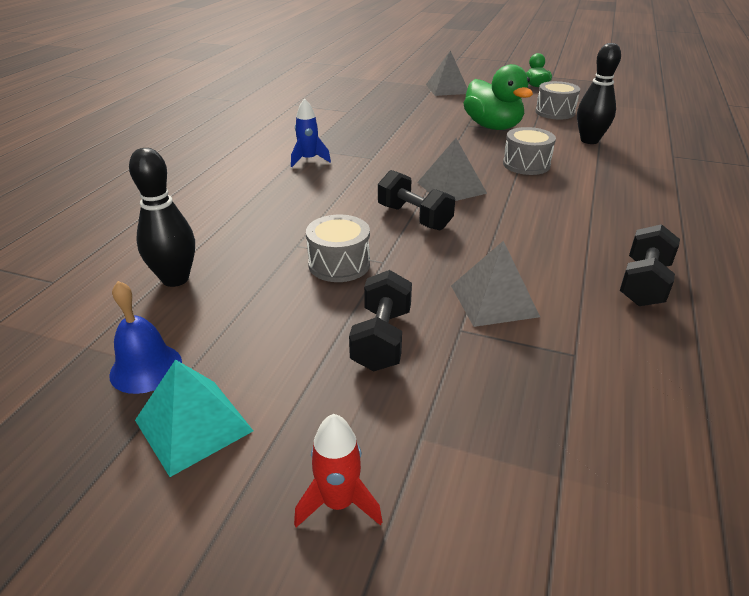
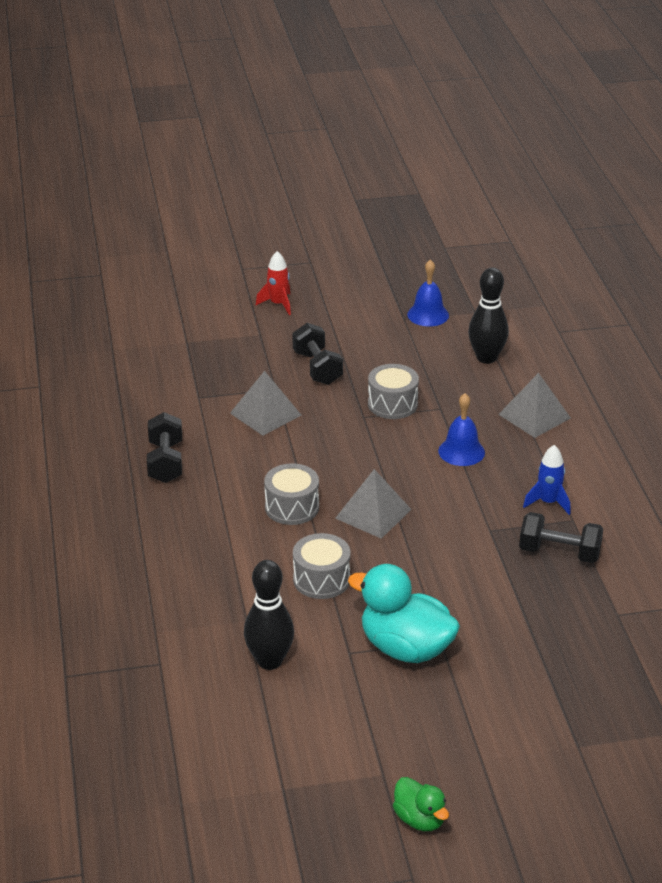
camera: 150 degrees right, 0 degrees up
(193, 425) = (371, 305): turquoise pyramid -> none
(327, 206) = (461, 451): none -> blue bell
(414, 217) = (377, 465): black dumbbell -> black dumbbell (559, 553)
(447, 89) = (549, 743): grey pyramid -> grey pyramid (534, 416)
(493, 127) = (405, 648): green duck -> turquoise duck
(555, 112) = (345, 726): grey drum -> grey drum (292, 507)

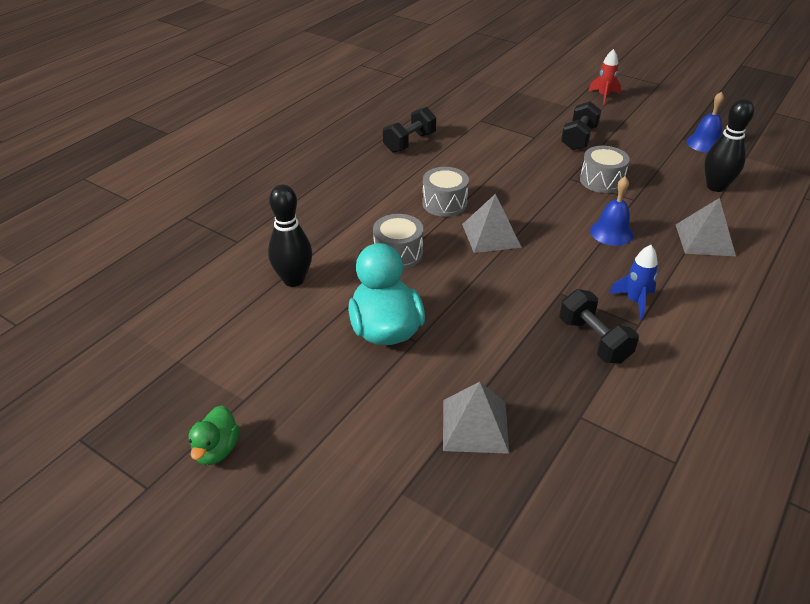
camera: 45 degrees right, 5 degrees up
(265, 414) = (507, 147): grey pyramid -> grey pyramid (475, 425)

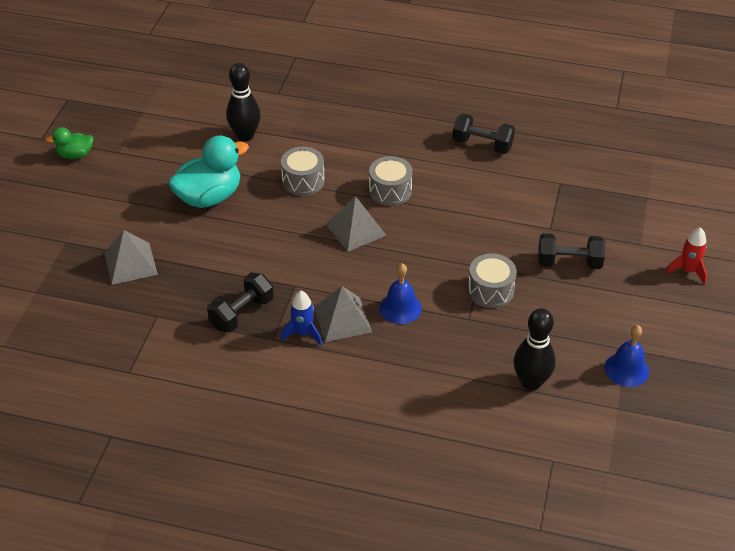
camera: 70 degrees right, 5 degrees up
(705, 240) = (422, 377): grey pyramid -> grey pyramid (342, 319)

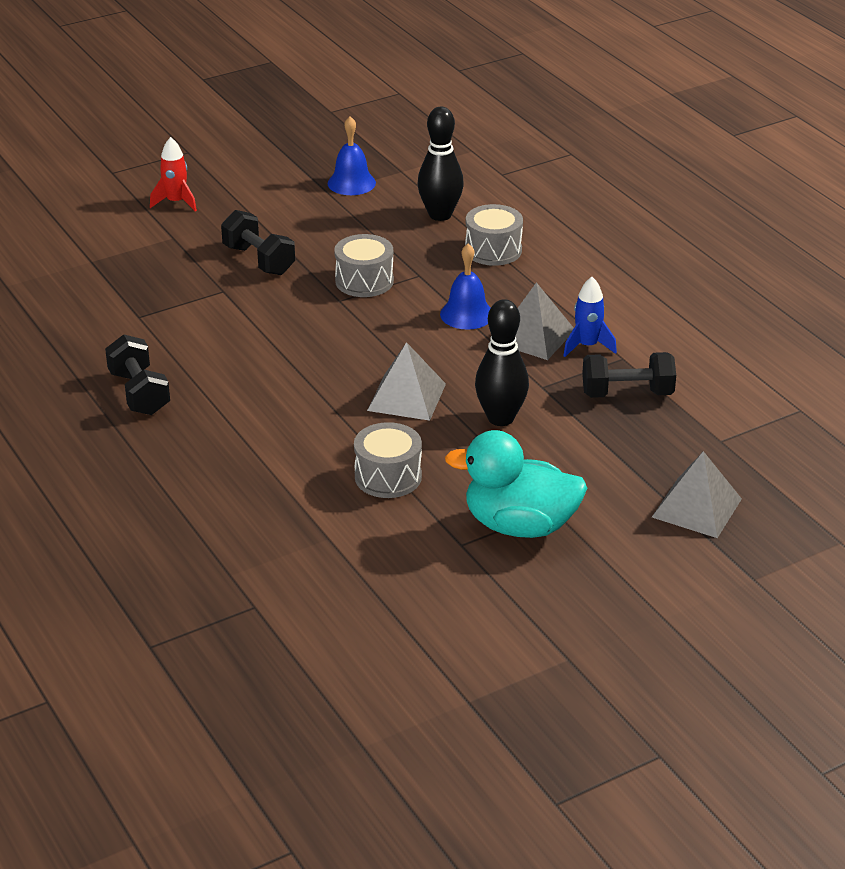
camera: 135 degrees left, 10 degrees down
(75, 155) = (633, 694): green duck -> none
(245, 136) = (378, 574): black bowling pin -> black bowling pin (500, 418)
(390, 191) = (312, 410): grey drum -> grey drum (493, 250)

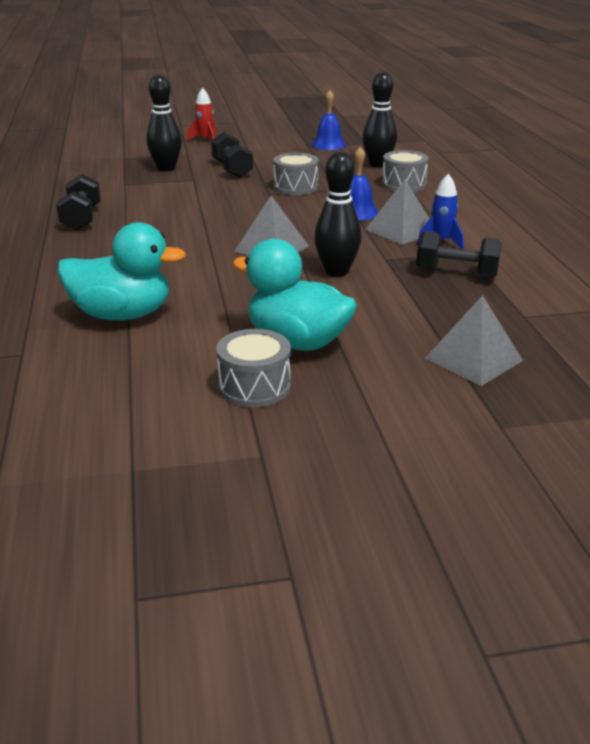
camera: 20 degrees right, 5 degrees down
(169, 274) = (166, 168): none -> black bowling pin
(315, 531) = (122, 315): none -> turquoise duck
(388, 477) = (213, 291): grey drum -> grey drum (254, 386)

